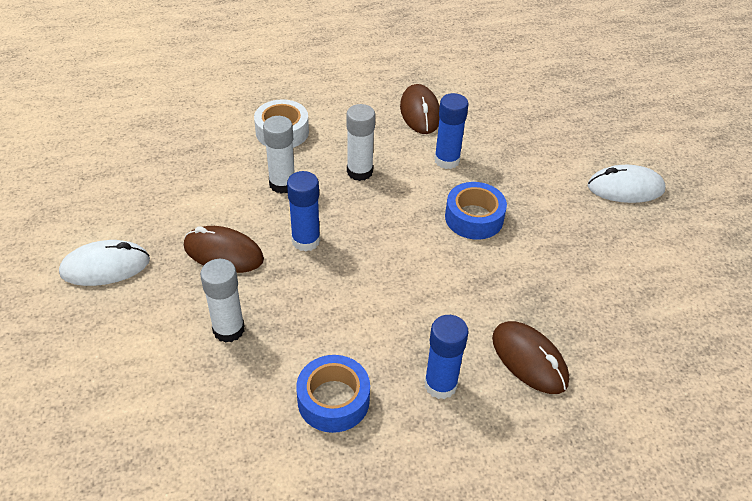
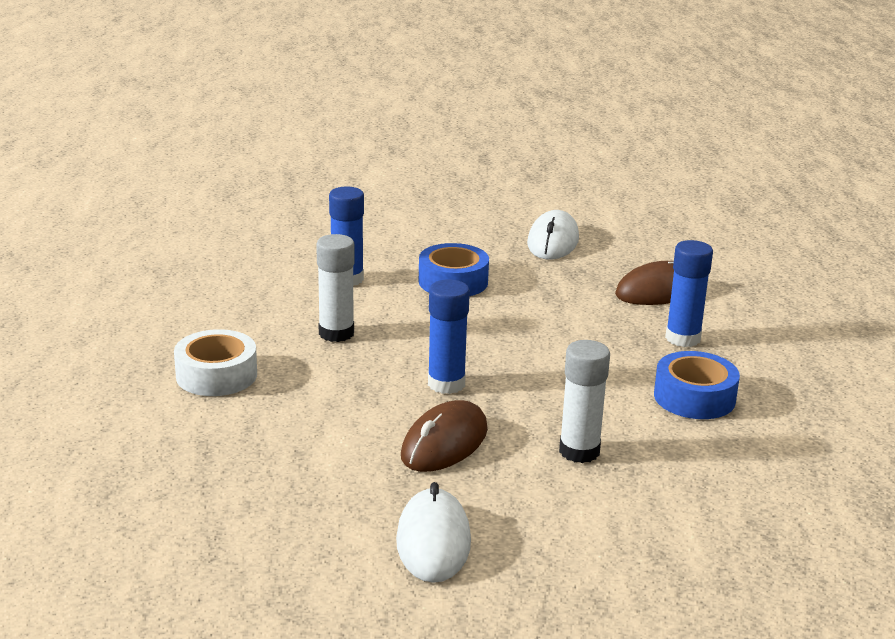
camera: 75 degrees left, 20 degrees down
(282, 184) = (330, 387): white glue stick -> none
(420, 112) = (244, 279): brown mouse -> none
(625, 188) = (445, 203): white mouse -> white mouse (553, 241)

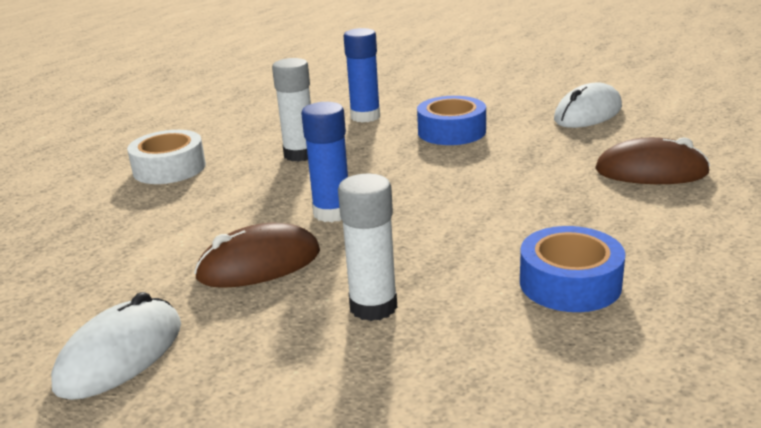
camera: 35 degrees right, 0 degrees up
(683, 338) = (626, 220): blue glue stick -> none

